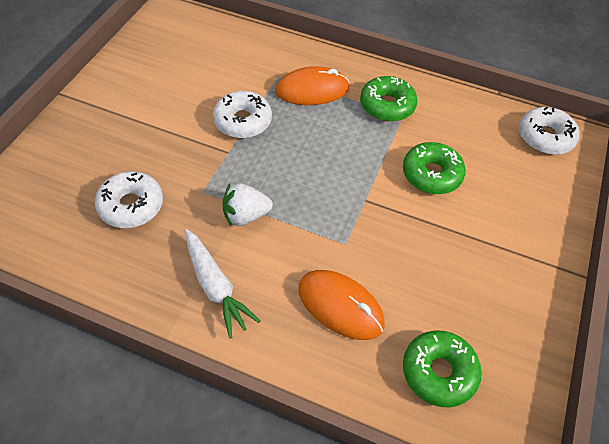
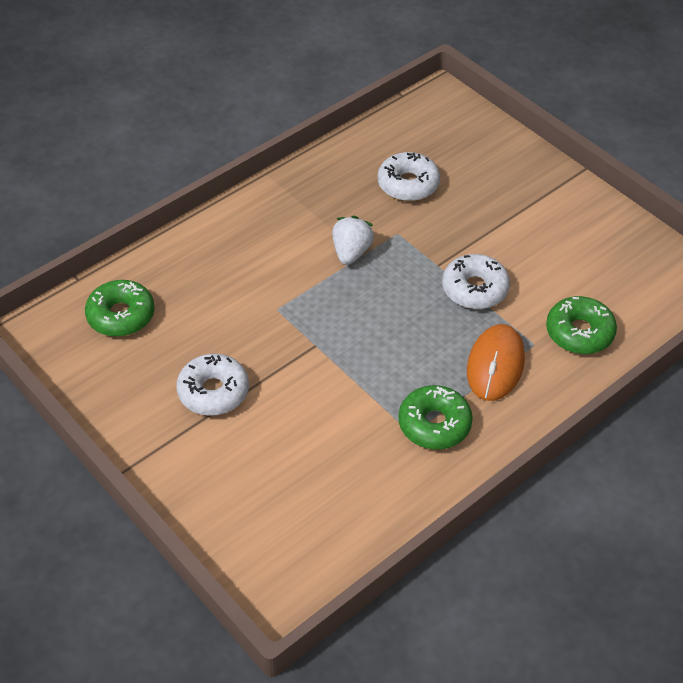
camera: 120 degrees right, 5 degrees down
(216, 287) = (291, 212): white carrot -> none
(340, 306) = (220, 280): orange mouse -> none
(431, 174) = (312, 414): green donut -> green donut (579, 332)
(545, 137) = (298, 560): white donut -> white donut (213, 392)

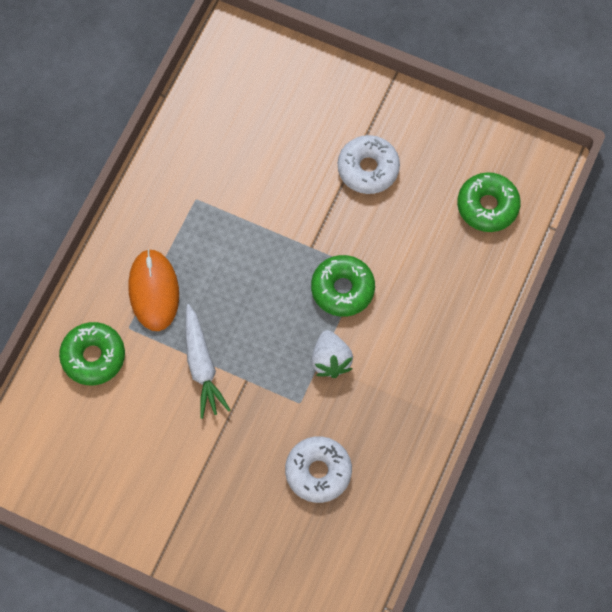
camera: 155 degrees right, 20 degrees up
(434, 424) = (181, 213): green donut -> green donut (342, 289)
(475, 289) = (202, 366): white donut -> white carrot

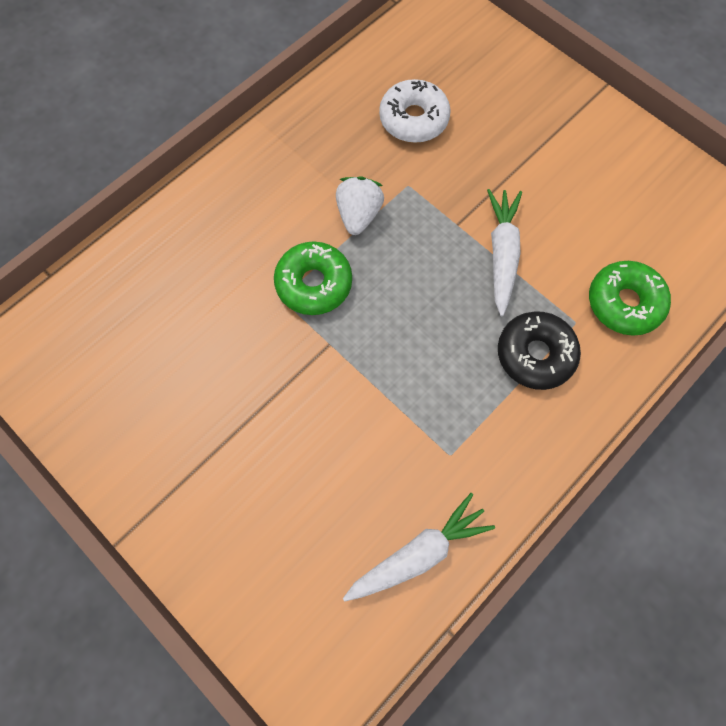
camera: 160 degrees left, 0 degrees up
(154, 291) = (535, 354): orange mouse -> black donut
(197, 131) = (419, 553): none -> white carrot
(368, 168) = (218, 418): white donut -> none
(487, 206) = (103, 321): green donut -> none

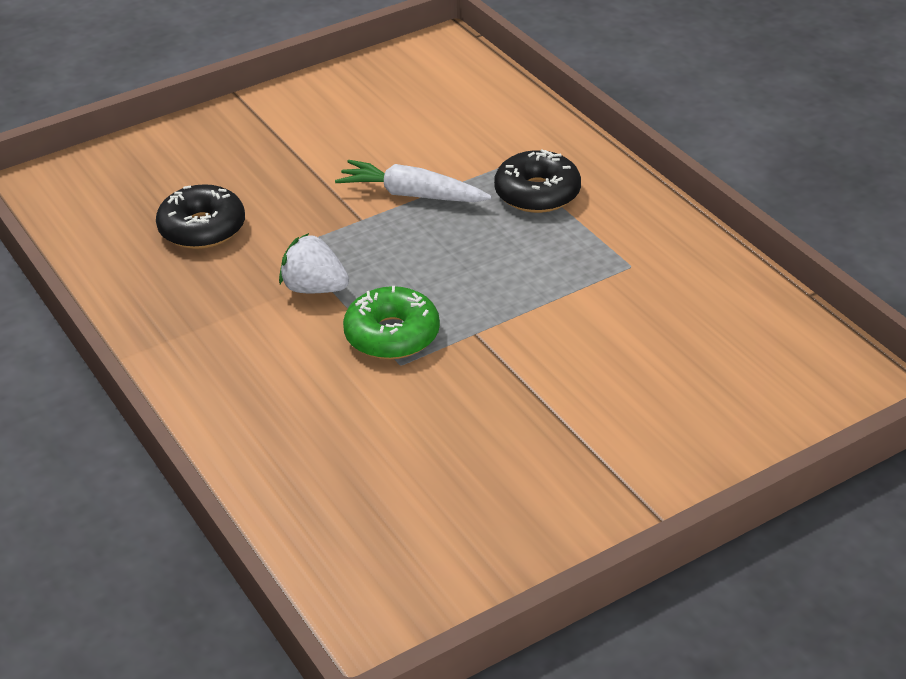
camera: 75 degrees left, 30 degrees down
(413, 119) = (202, 228): white donut -> black donut
(419, 553) = (730, 301): white carrot -> none
(624, 303) = (500, 130): green donut -> none

